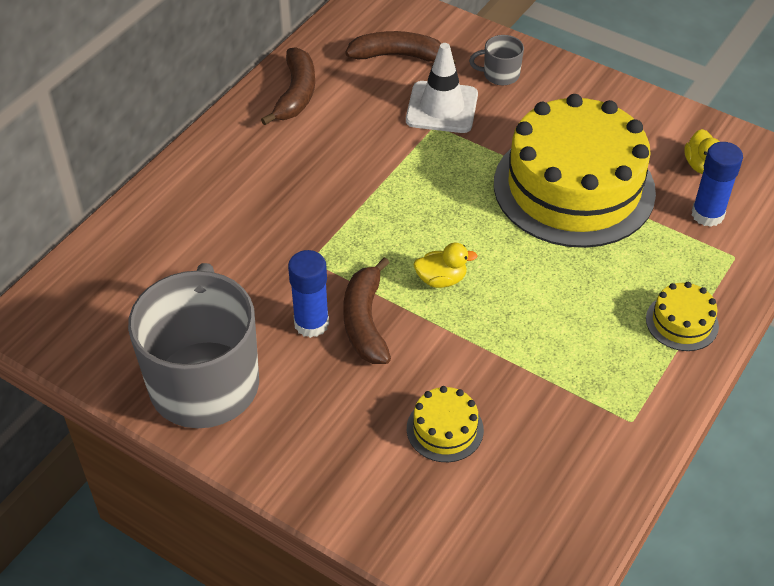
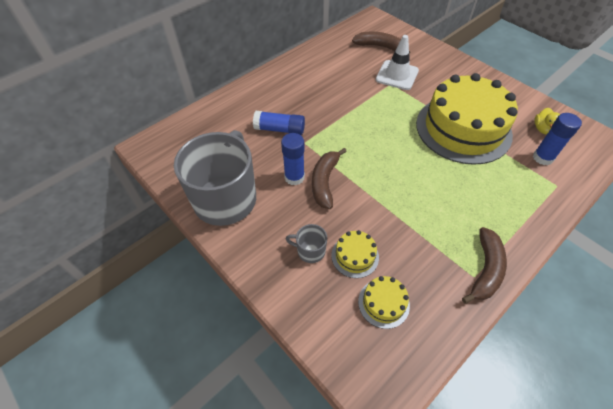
camera: 15 degrees right, 5 degrees up
(260, 245) = (279, 129): none -> blue glue stick
(296, 94) = (321, 57): brown banana -> brown banana (485, 270)
(441, 279) = (374, 166): yellow duck -> none
(500, 75) = (432, 63): grey mug -> grey mug (310, 251)
(682, 322) = (517, 219): yellow cake -> yellow cake (383, 303)

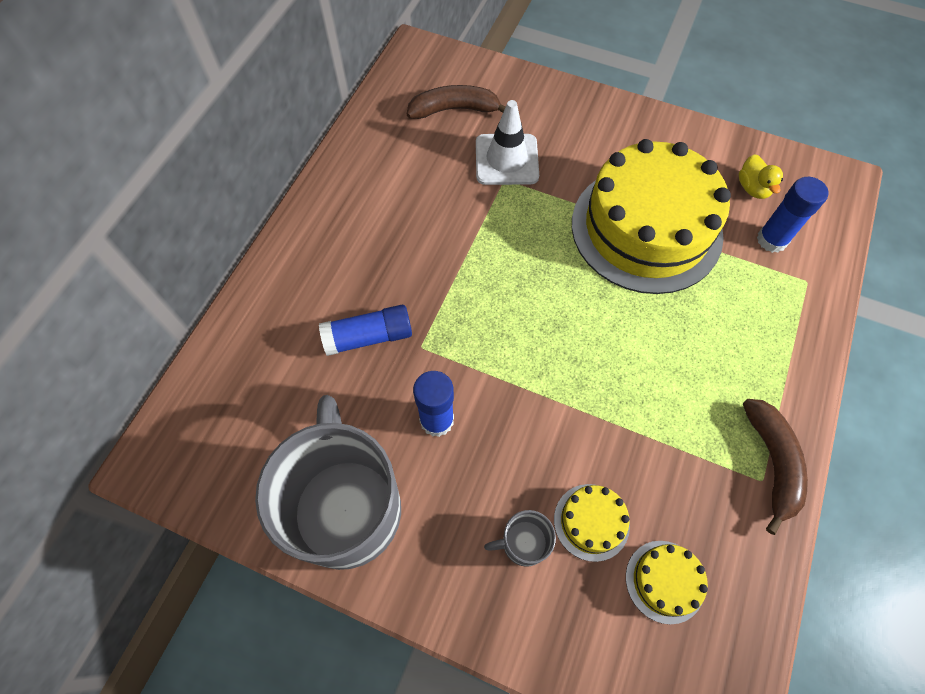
camera: 25 degrees left, 10 degrees up
(325, 182) = (487, 409): brown banana -> none

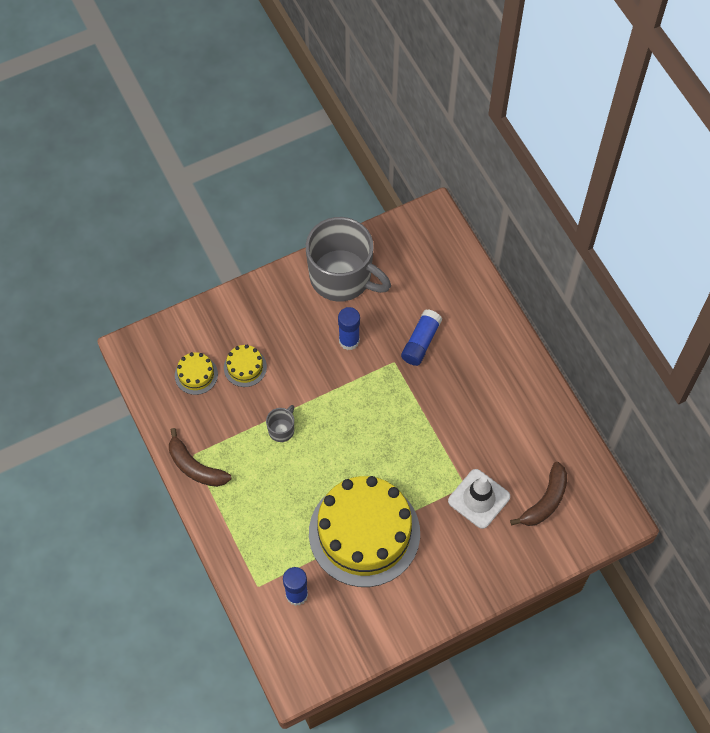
camera: 130 degrees right, 0 degrees up
(523, 543) = (262, 333): grey mug -> grey mug (281, 429)
(753, 188) = (337, 621): yellow duck -> none

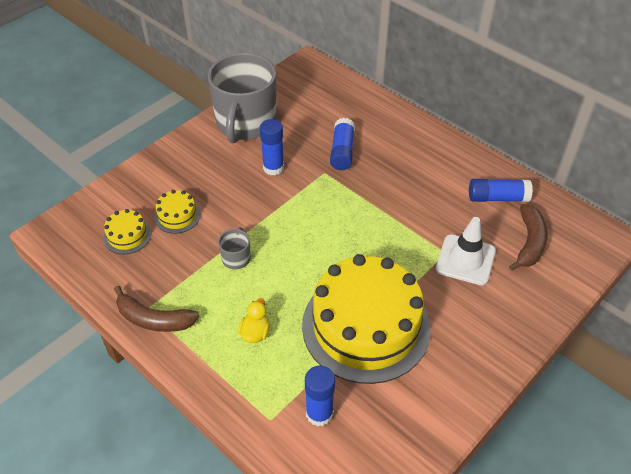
camera: 20 degrees left, 15 degrees down
(272, 507) = (255, 333): none -> yellow duck
(342, 277) = (245, 123): grey mug -> grey mug turned 90 degrees clockwise
(542, 443) = (497, 198): none -> blue glue stick

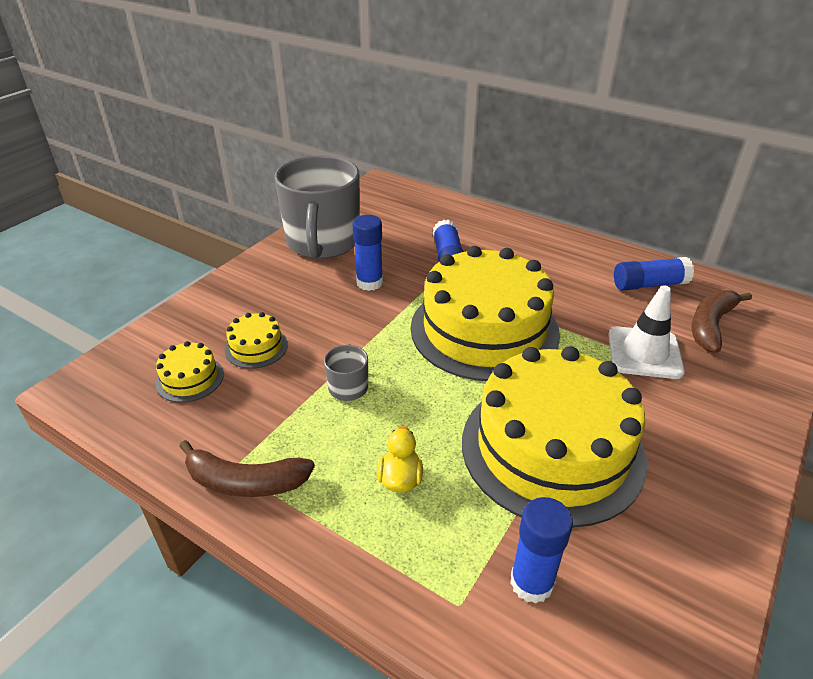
camera: 10 degrees left, 10 degrees down
(349, 223) = (484, 330): none -> yellow cake
(529, 243) = (710, 325): brown banana -> brown banana turned 150 degrees counterclockwise

